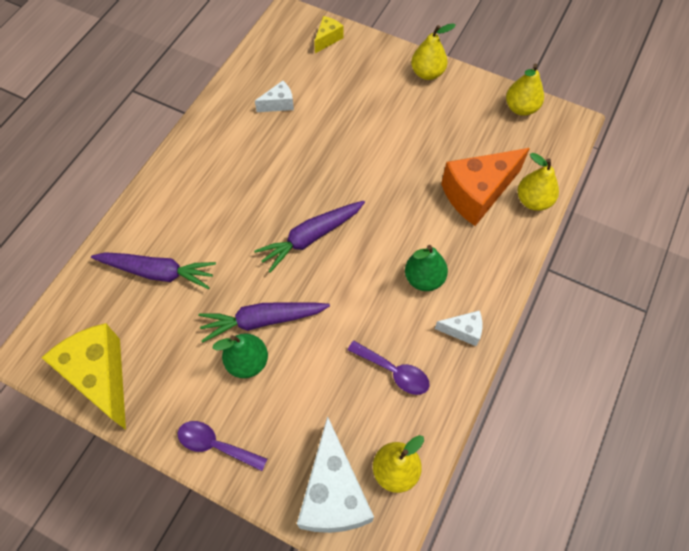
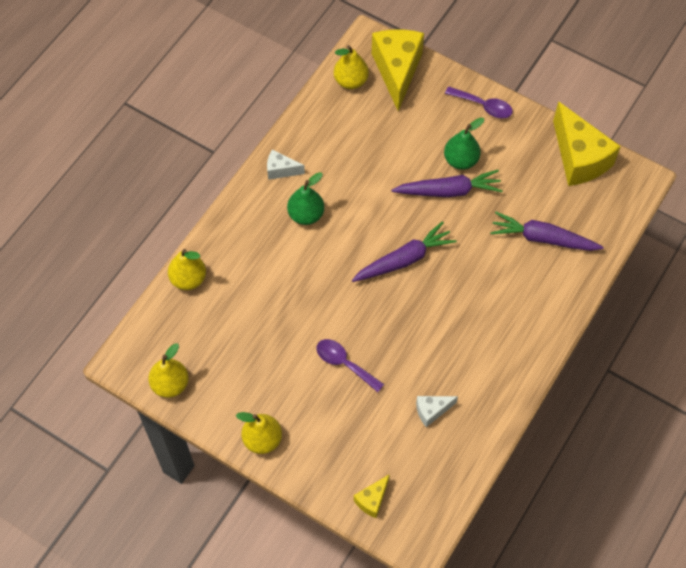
camera: 175 degrees left, 0 degrees up
(333, 493) = (397, 71): white cheese -> yellow cheese
(394, 372) = (342, 144): purple spoon -> purple spoon (344, 363)
(477, 194) = (240, 290): orange cheese -> none

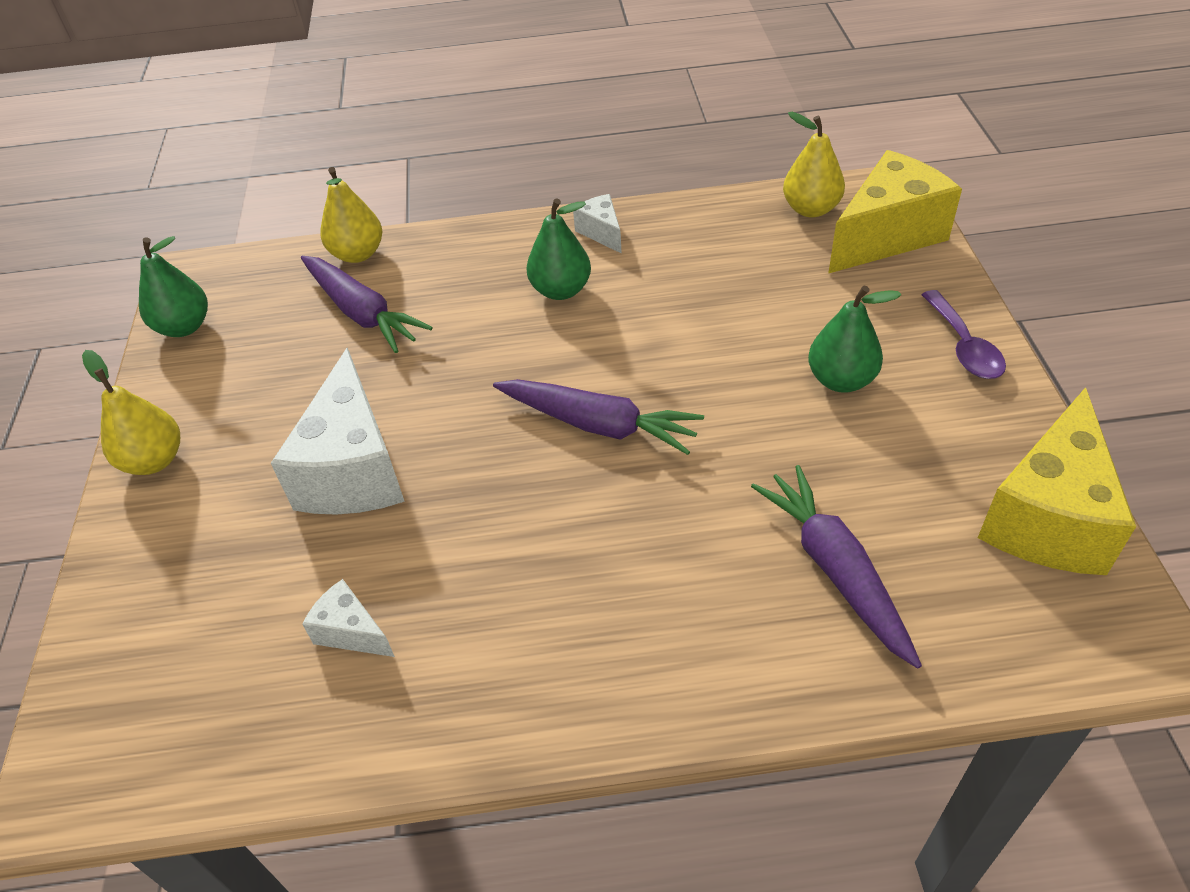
camera: 55 degrees right, 15 degrees down
(170, 384) = (184, 327): yellow pear -> green pear
(344, 363) = (354, 469): purple spoon -> white cheese
(372, 500) = (118, 658): yellow cheese -> none
(449, 191) = (773, 399): purple carrot -> purple carrot (362, 313)

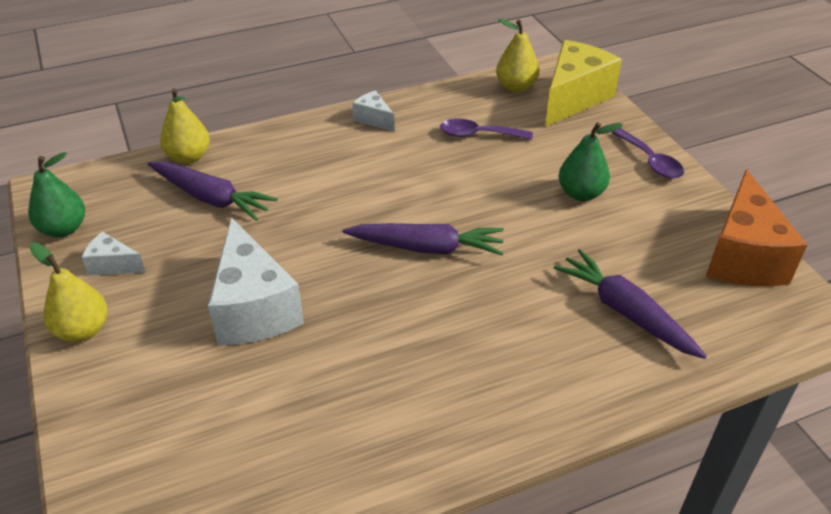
camera: 20 degrees left, 5 degrees down
(351, 632) = (302, 419): white cheese -> white cheese (113, 265)
(561, 290) = (360, 162): green pear -> none
(731, 272) = (478, 134): none -> purple spoon
(1048, 517) = (742, 256): yellow cheese -> orange cheese

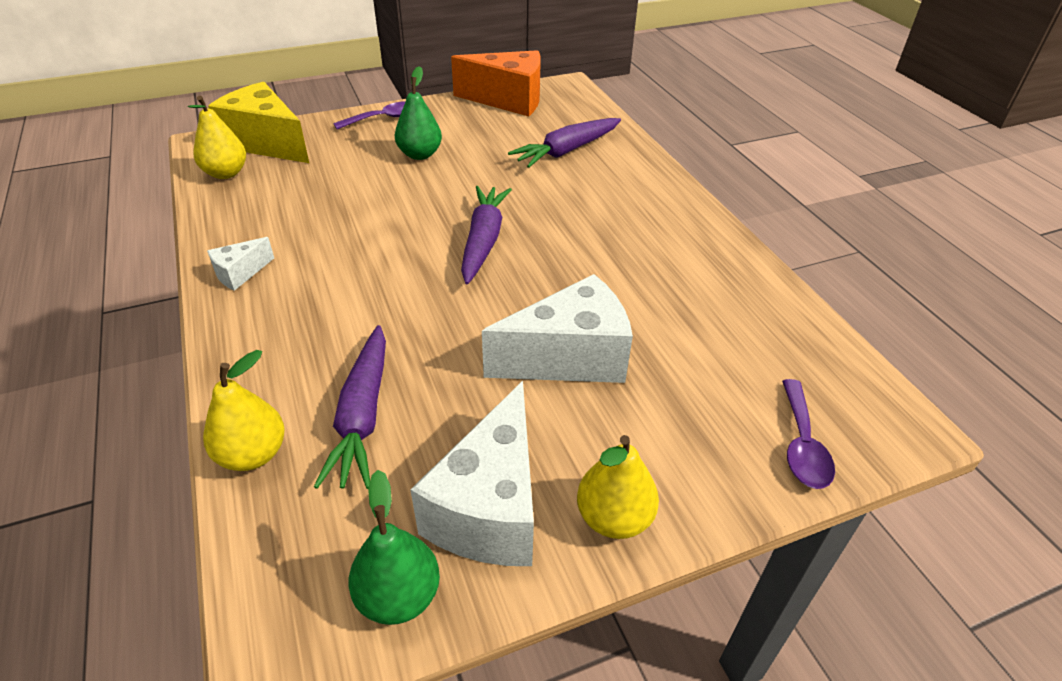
camera: 90 degrees left, 0 degrees up
(113, 265) = (490, 508): white cheese -> white cheese, size x2.10
(211, 198) = (363, 416): purple carrot -> purple carrot turned 150 degrees clockwise
(478, 134) = (306, 202): purple spoon -> purple spoon (802, 445)

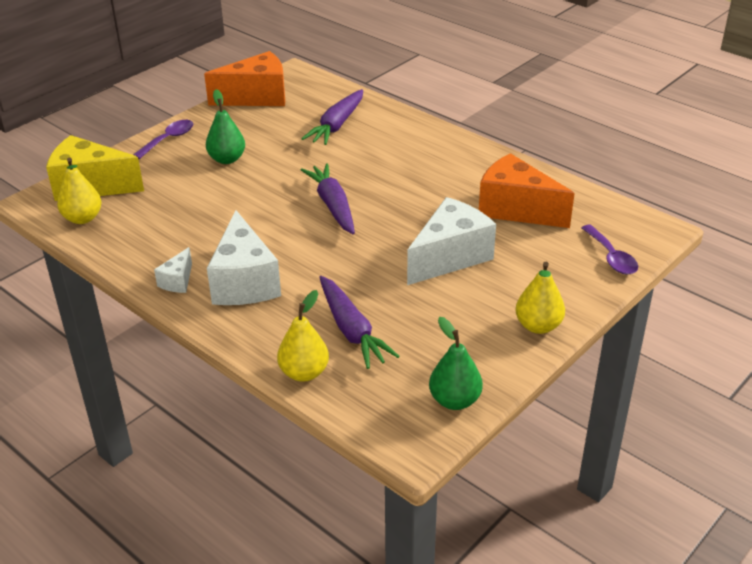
camera: 25 degrees left, 5 degrees down
(490, 508) = (469, 346): white cheese -> white cheese (244, 282)
(706, 321) = (516, 209): none -> orange cheese

